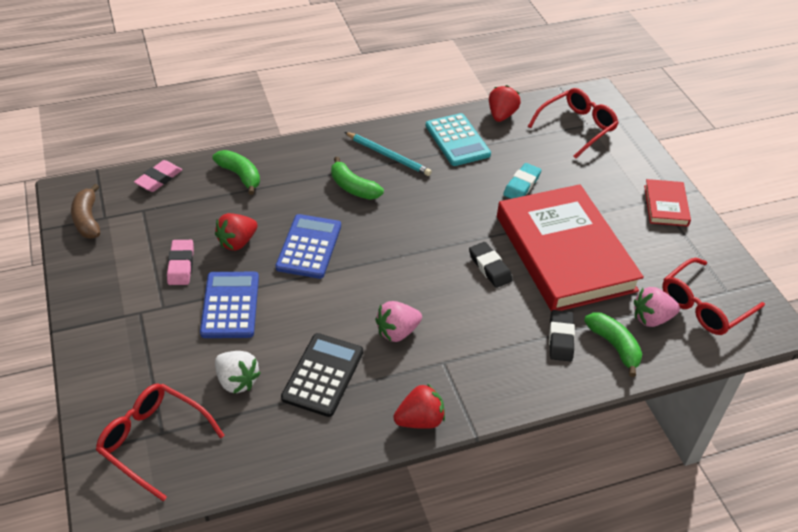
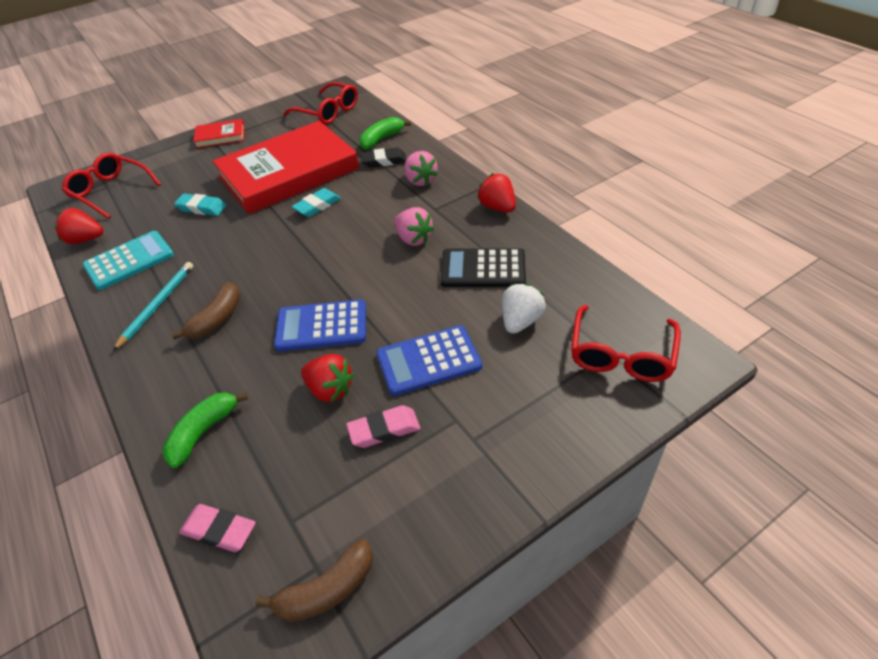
camera: 100 degrees left, 0 degrees up
(353, 187) = (217, 318): green banana -> brown banana
(490, 267) = (317, 206): black eraser -> turquoise eraser
(651, 318) = (348, 129): pink strawberry -> pink strawberry (420, 180)

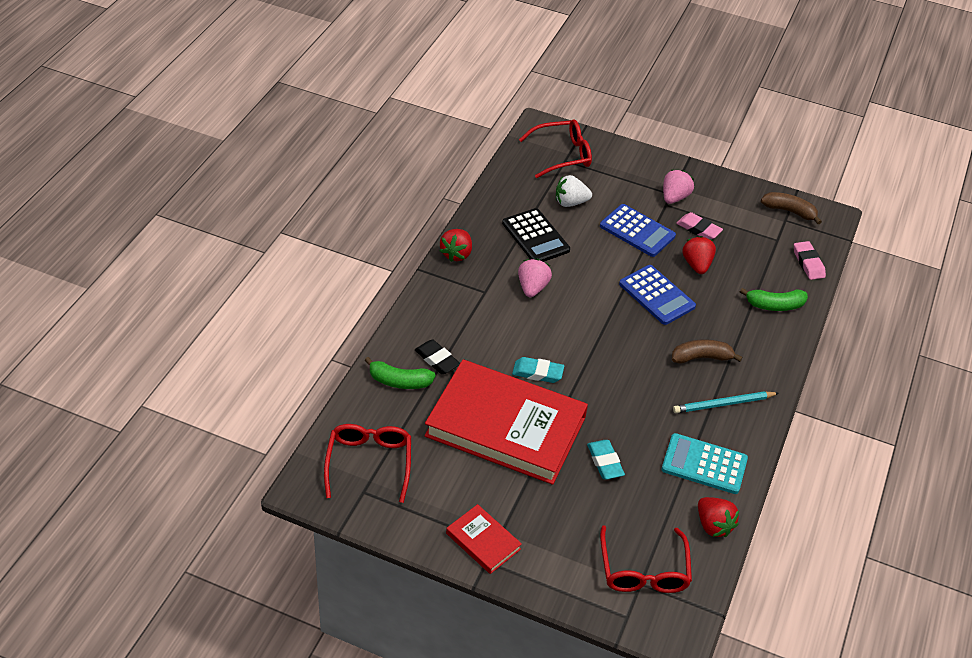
camera: 130 degrees left, 0 degrees up
(420, 180) = (451, 318): pink strawberry -> pink strawberry (674, 197)

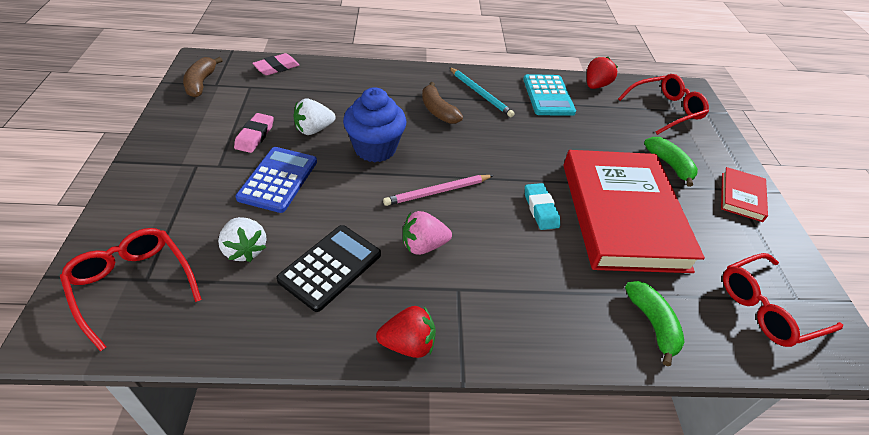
camera: 115 degrees left, 0 degrees up
(437, 360) = (593, 299): black eraser -> none
(586, 316) = (437, 192): none -> pink pencil
(605, 462) = (597, 145): turquoise eraser -> none
(657, 295) = (375, 148): blue calculator -> blue cupcake
(674, 197) = (203, 161): pink strawberry -> none
(696, 265) = (314, 129): red strawberry -> white strawberry
(775, 305) = (344, 80): green banana -> green banana (669, 165)

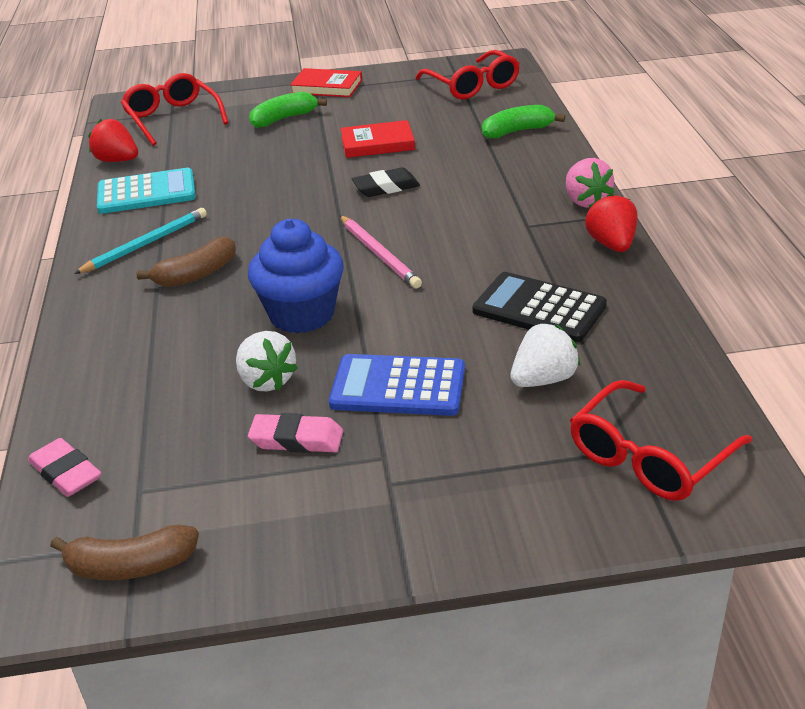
camera: 90 degrees left, 10 degrees down
(423, 245) = (475, 252): pink strawberry -> pink strawberry (586, 201)
(540, 209) = (386, 187): turquoise eraser -> black eraser
(622, 215) = (377, 143): red book -> red book, size x0.43

